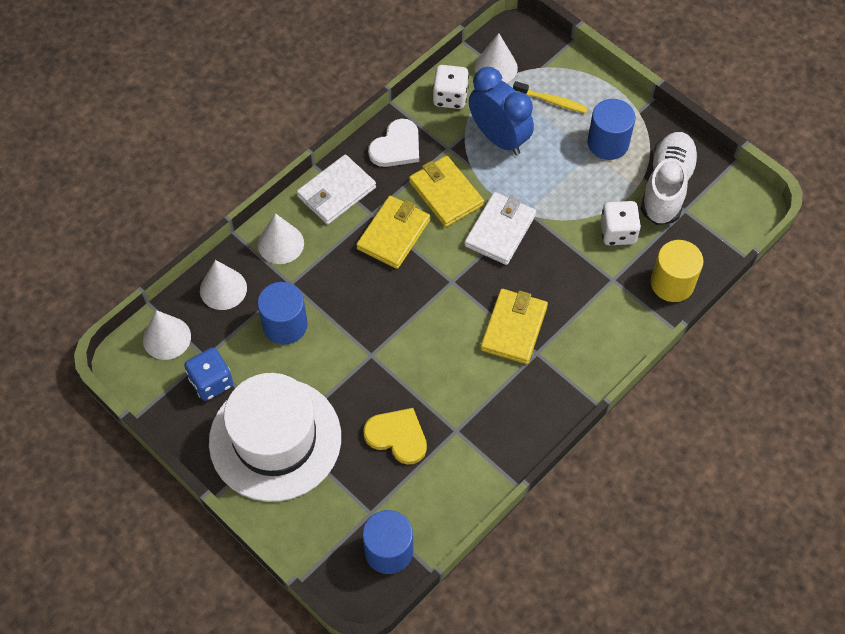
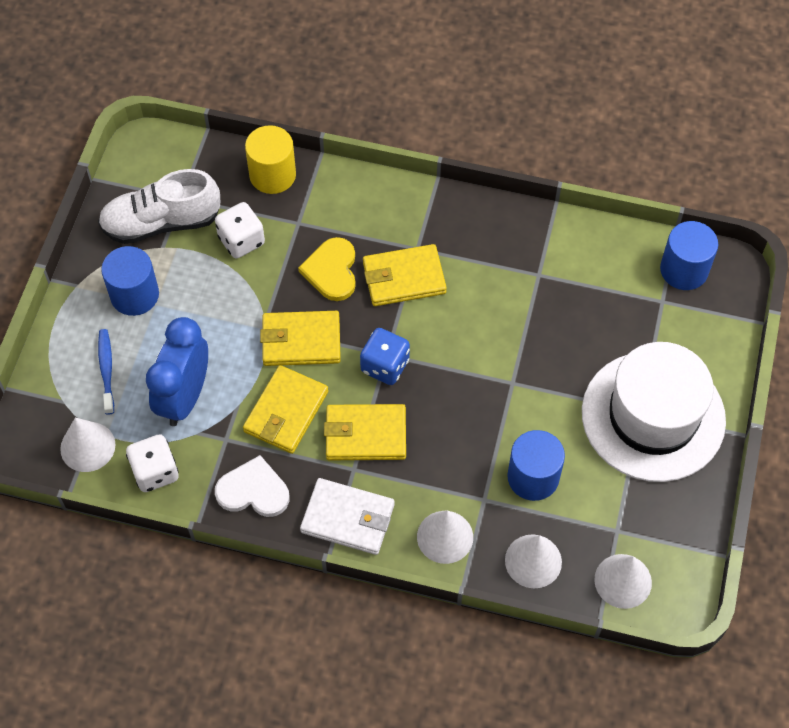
camera: 120 degrees left, 0 degrees up
(211, 382) = (638, 508): blue dice -> blue dice (385, 366)
(397, 436) = (577, 317): yellow heart -> yellow heart (331, 271)
(500, 230) = (301, 341): white wallet -> yellow wallet
(552, 101) = (106, 370): yellow toothbrush -> blue toothbrush

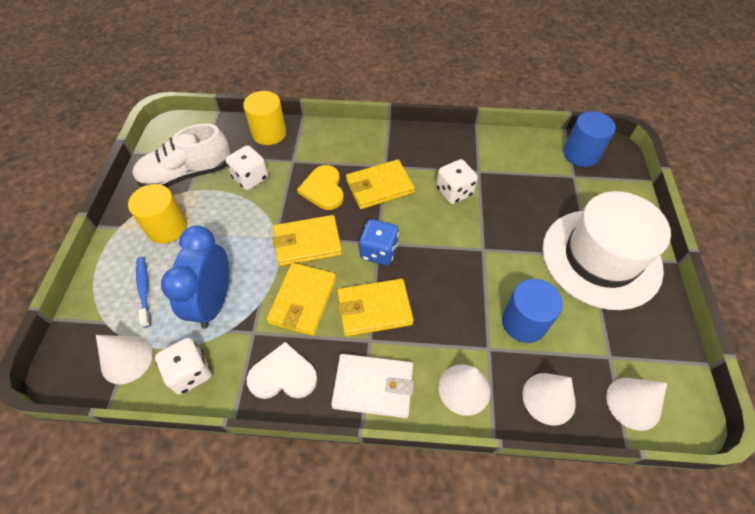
camera: 10 degrees left, 5 degrees down
(134, 295) = (167, 228): blue cylinder -> yellow cylinder
(498, 300) = (454, 192): none -> white dice

